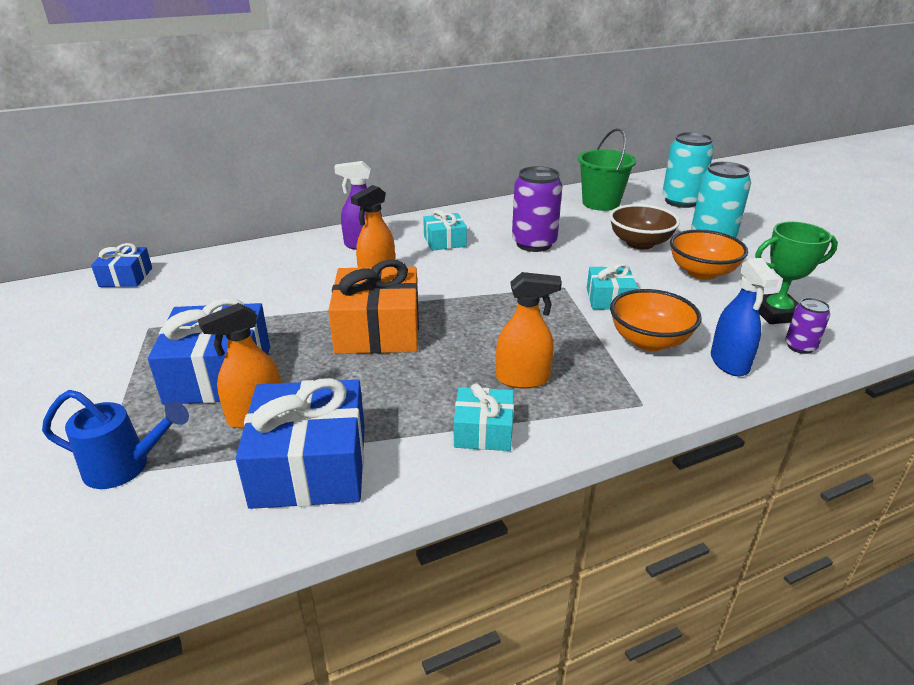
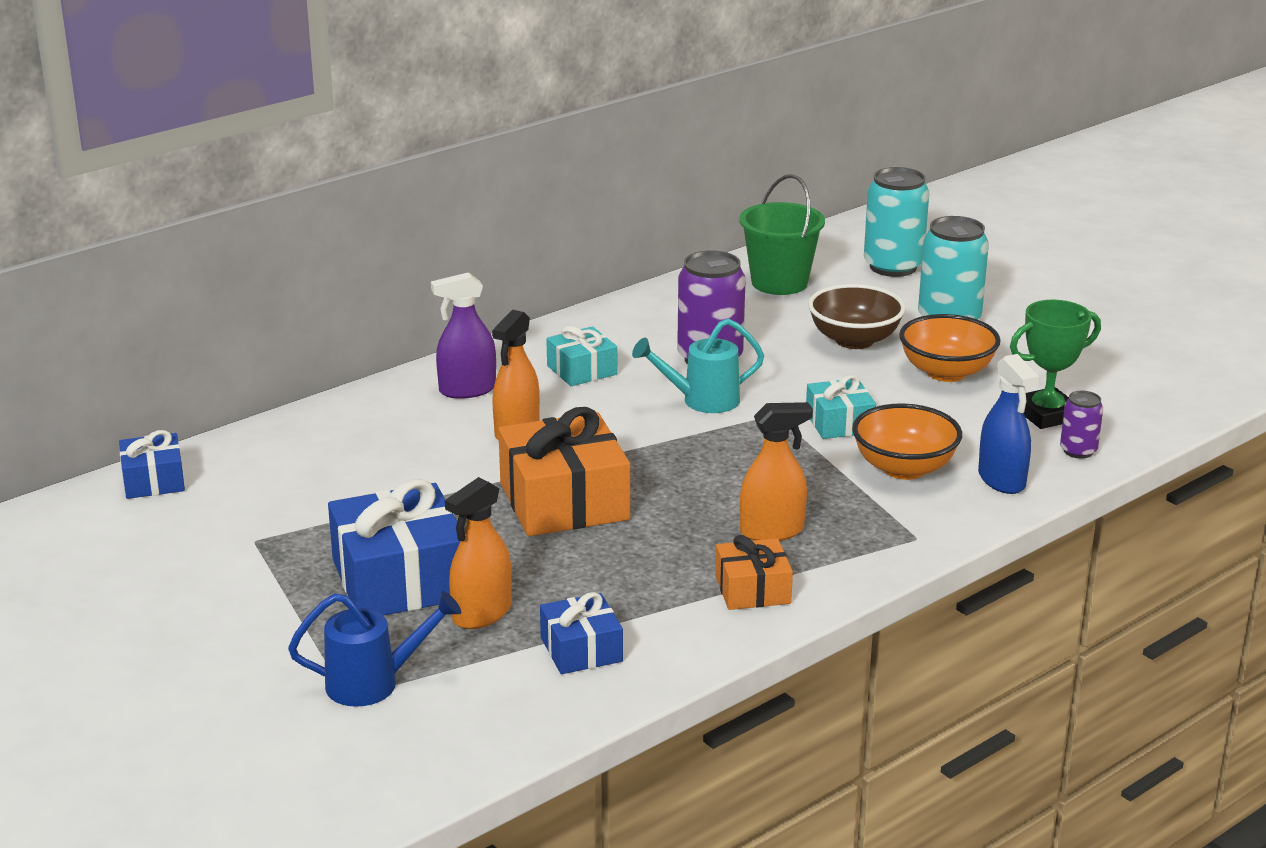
camera: 15 degrees left, 5 degrees down
(310, 465) = (581, 649): blue gift -> blue gift, size x0.55
(483, 431) = (752, 590): turquoise gift -> orange gift
(515, 271) = (702, 401): none -> turquoise watering can

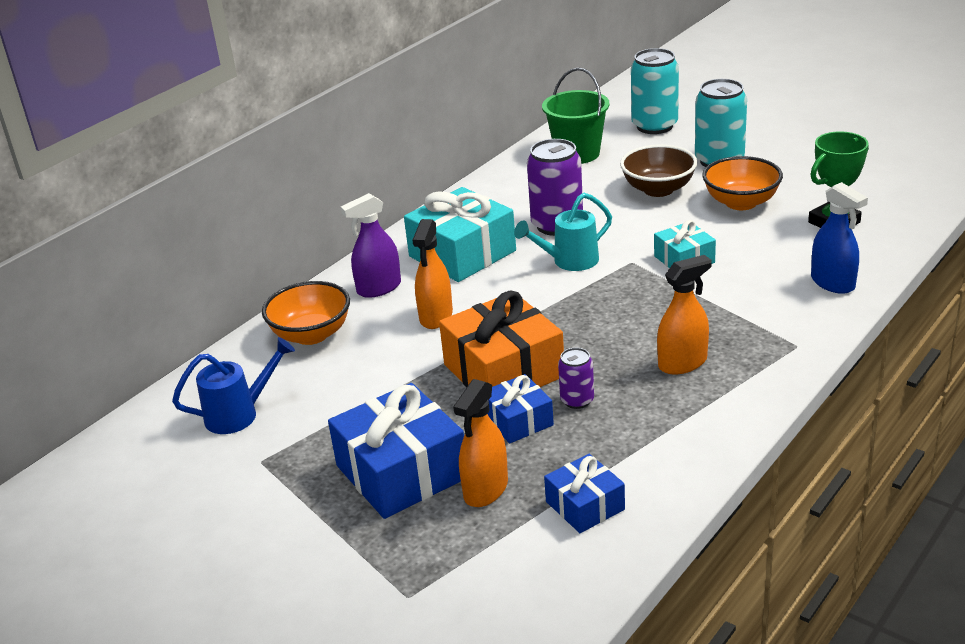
camera: 10 degrees left, 5 degrees up
(153, 480) = (150, 422): blue gift -> blue gift (518, 420)
(373, 683) = (424, 579): blue watering can -> blue watering can (239, 414)
(582, 370) = (462, 253): turquoise gift -> turquoise gift, size x1.82
(752, 590) = (695, 419): orange gift -> none
(904, 468) = (754, 288): orange bowl -> orange bowl (311, 334)
(1078, 451) = (874, 247): purple can -> purple can (577, 400)

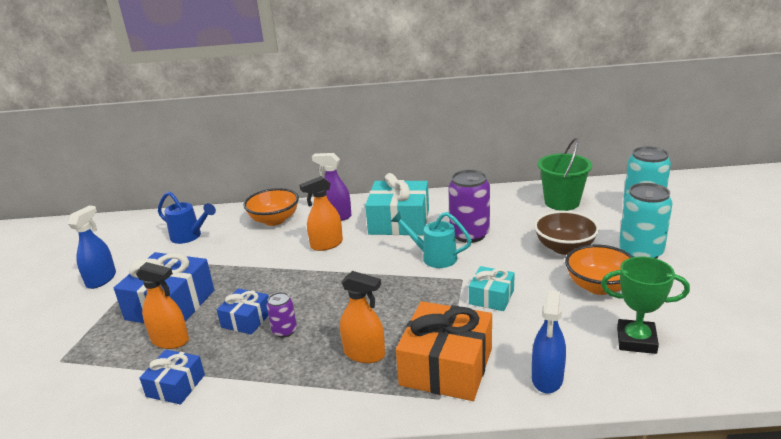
camera: 50 degrees right, 5 degrees down
(238, 521) = (101, 279): none -> blue spray bottle
(485, 490) = (170, 340): orange spray bottle -> orange spray bottle turned 150 degrees counterclockwise
(503, 370) = (293, 291): orange gift -> orange gift (446, 366)

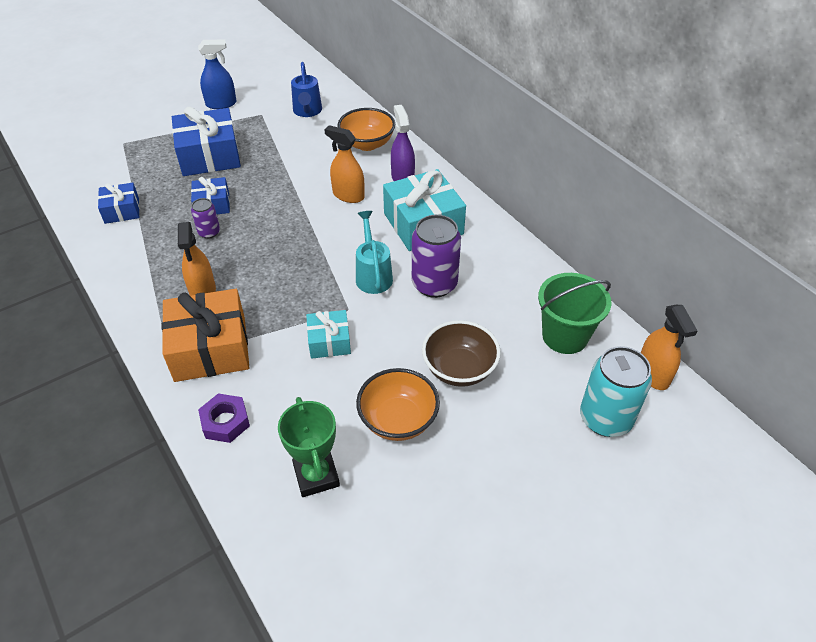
camera: 55 degrees right, 20 degrees up
(170, 340) = (168, 180): orange spray bottle -> orange spray bottle (653, 374)
(547, 378) = (225, 422): blue spray bottle -> purple nut
(640, 252) = (494, 440): turquoise can -> none

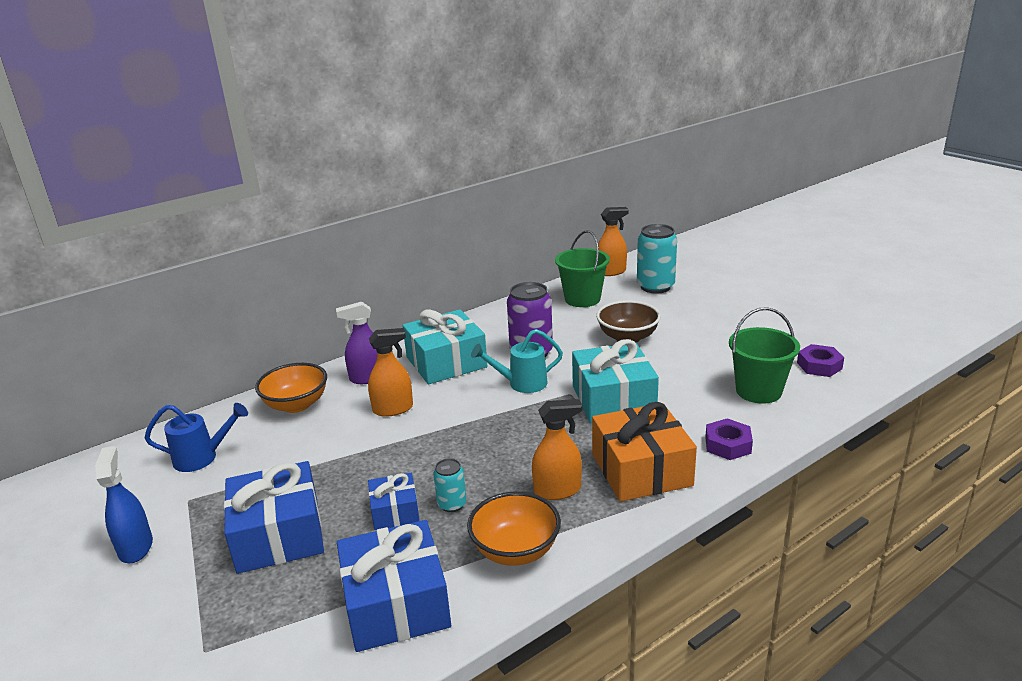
camera: 90 degrees left, 20 degrees down
(122, 210) = (396, 604): blue gift -> blue gift, size x1.82
(209, 232) = (452, 504): purple can -> turquoise can
(316, 475) = (758, 391): green trophy -> green bucket
(329, 341) = (613, 399): turquoise gift -> turquoise gift, size x1.82
(348, 195) = (393, 409): orange spray bottle -> orange spray bottle turned 135 degrees counterclockwise
(361, 563) = (819, 366): none -> purple nut
(398, 420) = (688, 360): orange bowl -> orange bowl (515, 550)

